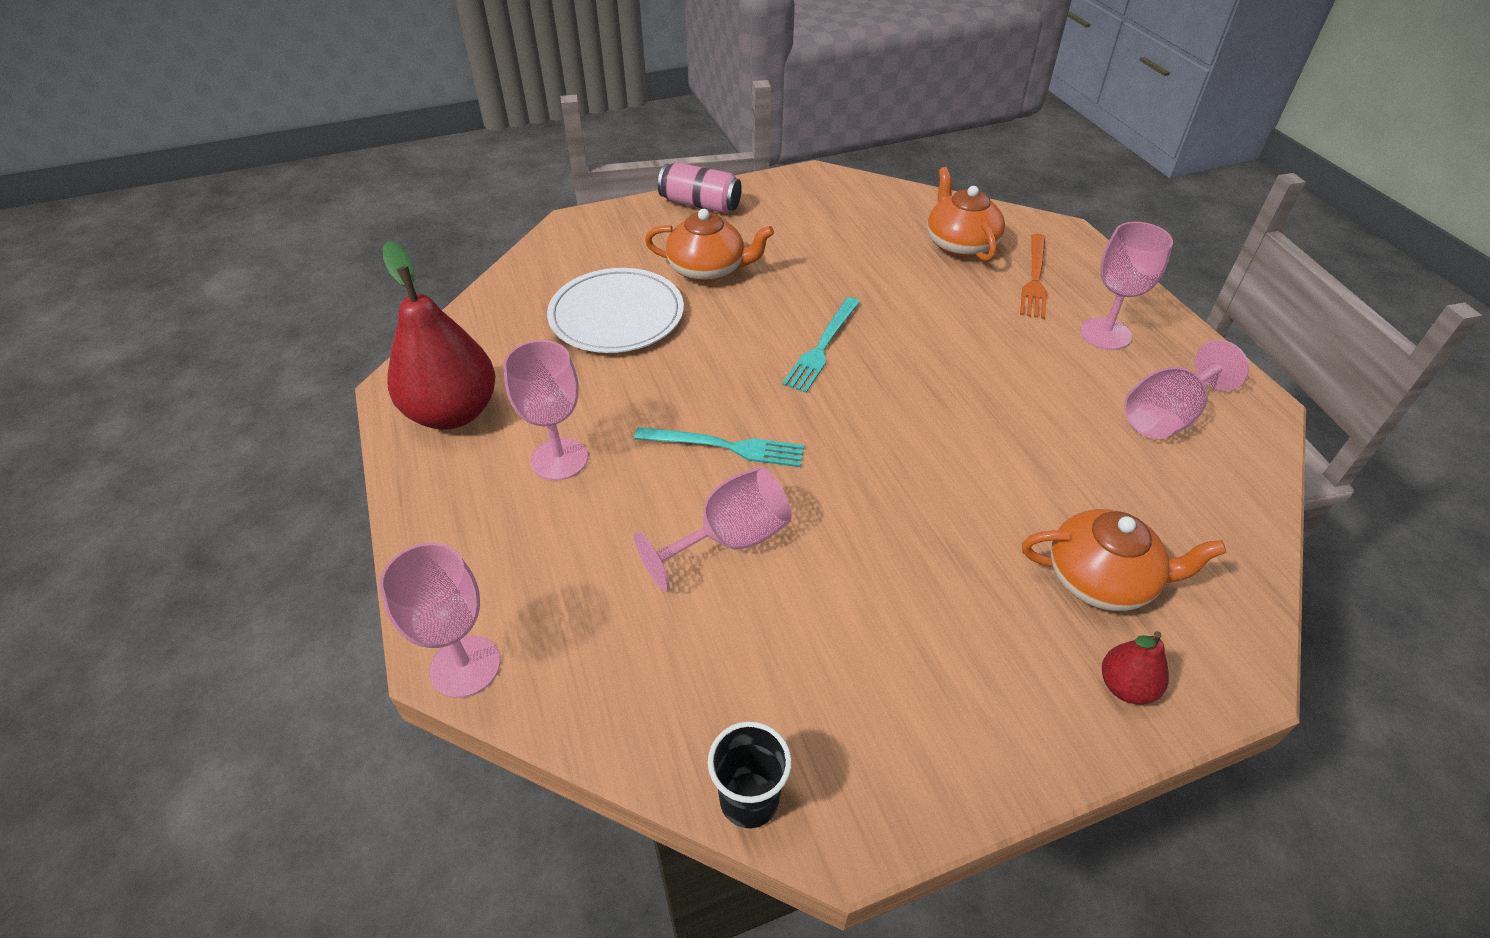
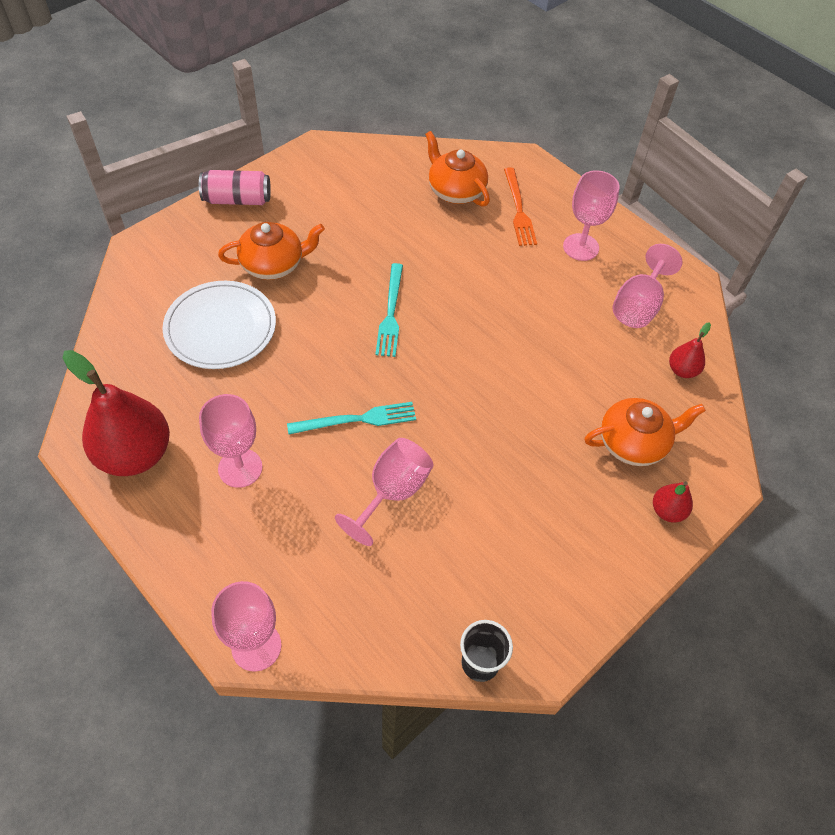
camera: 25 degrees left, 10 degrees up
(1210, 509) = (682, 370): none -> red pear

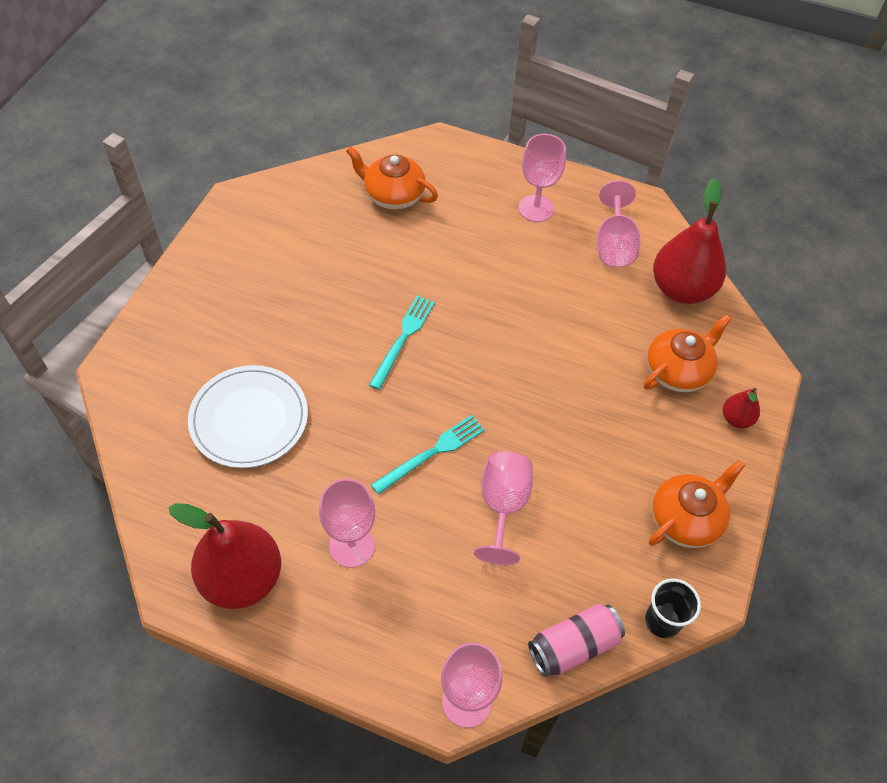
camera: 25 degrees left, 0 degrees up
(237, 199) = (186, 282): pink can -> pink can (573, 646)
(273, 264) = (263, 335): orange teapot -> orange teapot (686, 519)
(391, 313) = (403, 338): turquoise fork -> turquoise fork turned 135 degrees counterclockwise
(518, 210) = (461, 193): orange fork -> none
(682, 370) = (681, 289): red pear -> red pear, size x2.13

